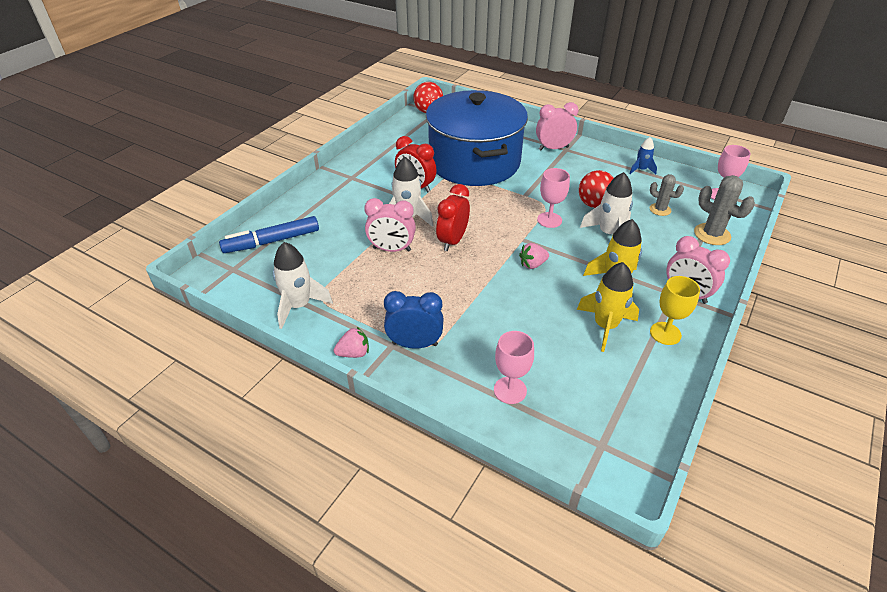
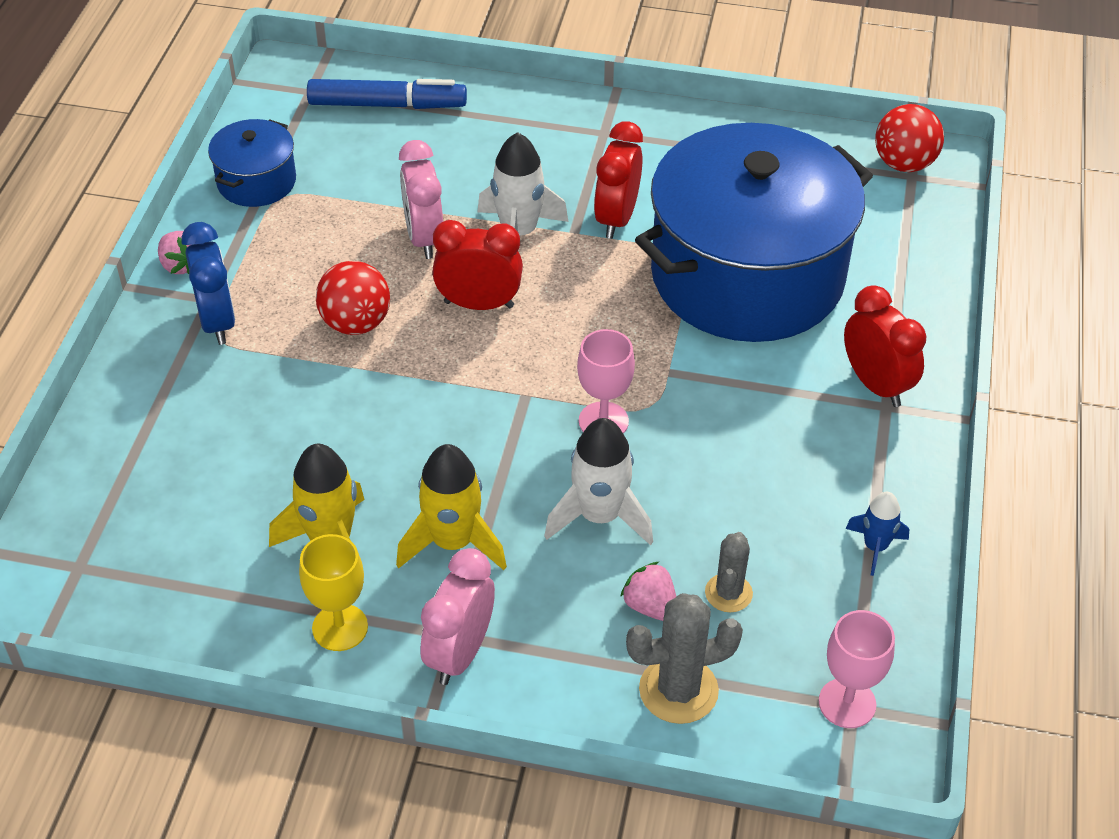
camera: 70 degrees right, 5 degrees up
(272, 241) = (387, 105): blue marker -> blue marker turned 135 degrees clockwise
(299, 306) = (256, 181): white rocket -> blue pot
(510, 390) = (155, 446): pink goblet -> none
(532, 264) = (457, 420): pink strawberry -> pink strawberry (650, 606)
(553, 148) = (876, 385): pink clock -> red clock
(594, 204) = (692, 481): red ball -> red ball (356, 323)
(712, 234) = (678, 690): grey cactus -> grey cactus turned 45 degrees clockwise

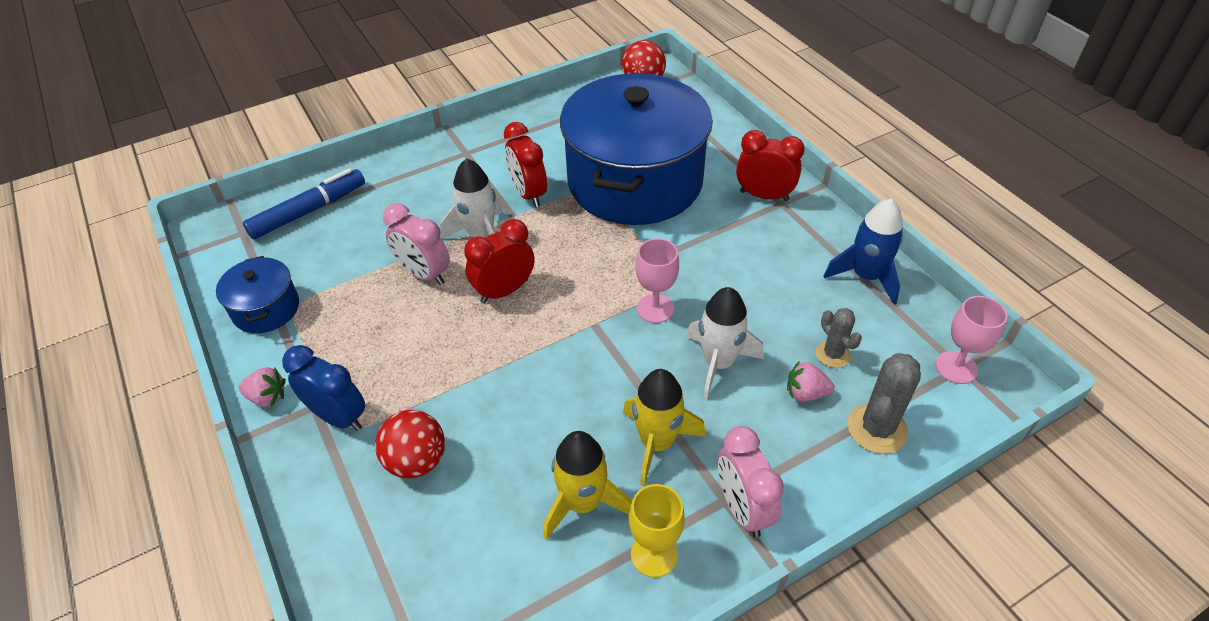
camera: 40 degrees left, 0 degrees up
(356, 323) = (438, 353): red ball -> red ball (416, 461)
(875, 547) = (866, 276): blue rocket -> blue rocket, size x1.72

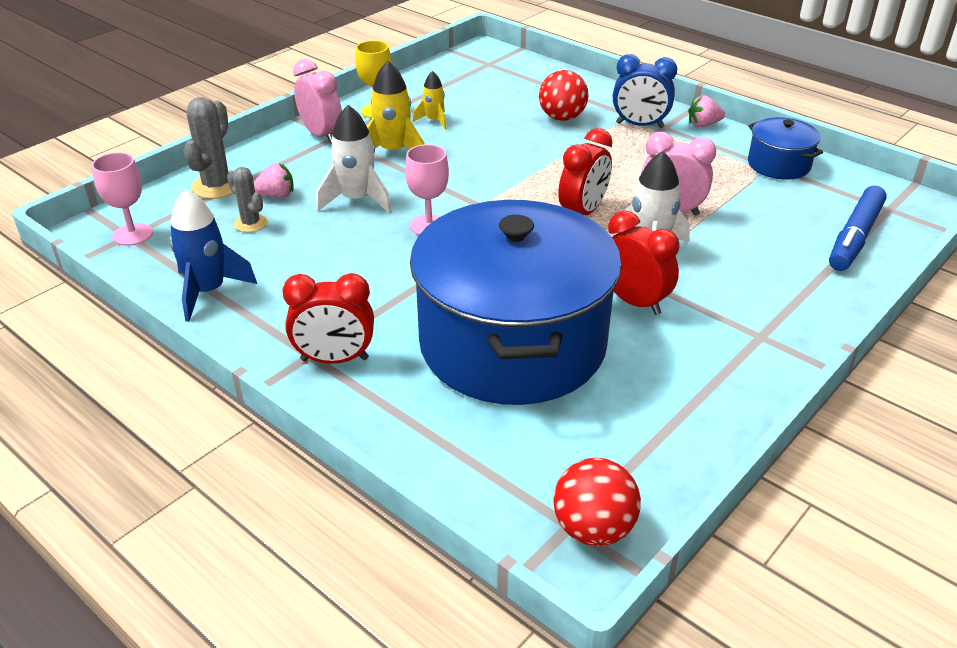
camera: 160 degrees right, 10 degrees down
(583, 503) = (434, 121): yellow rocket -> yellow rocket, size x0.58

